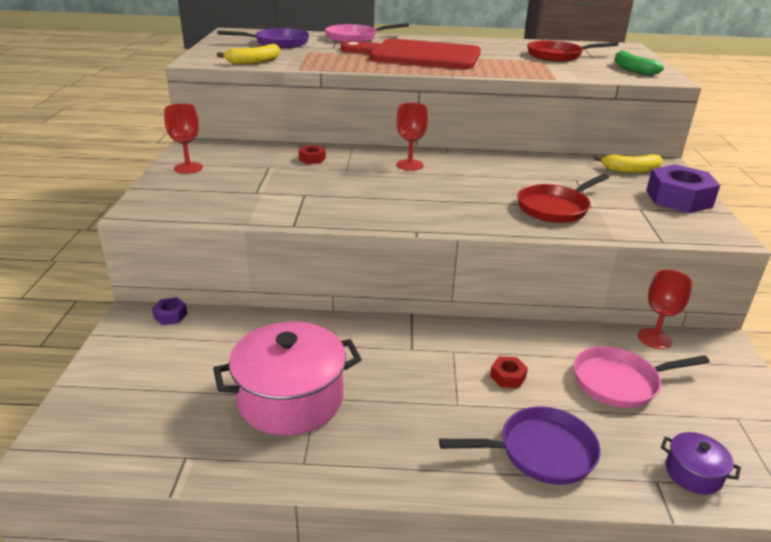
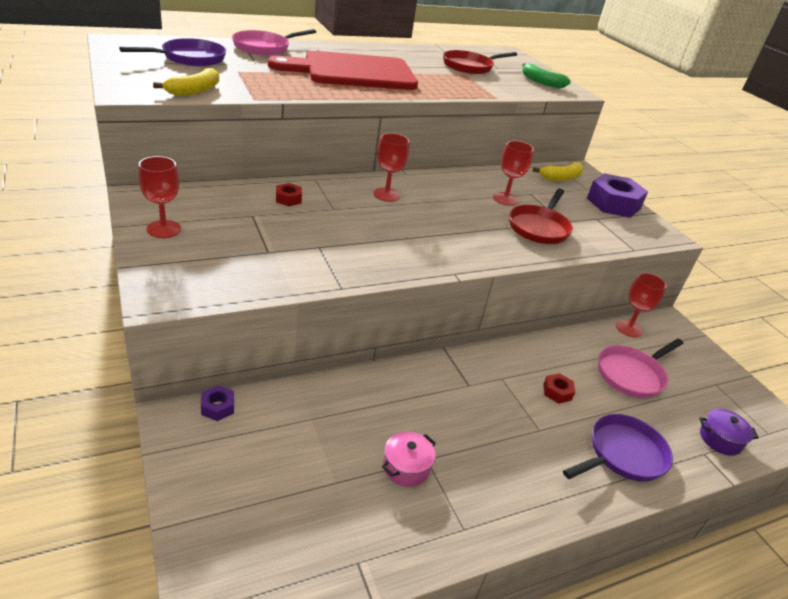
camera: 30 degrees left, 5 degrees up
(290, 399) = (406, 467): pink pot -> pink pot, size x0.46
(539, 181) = (505, 199): none -> red goblet

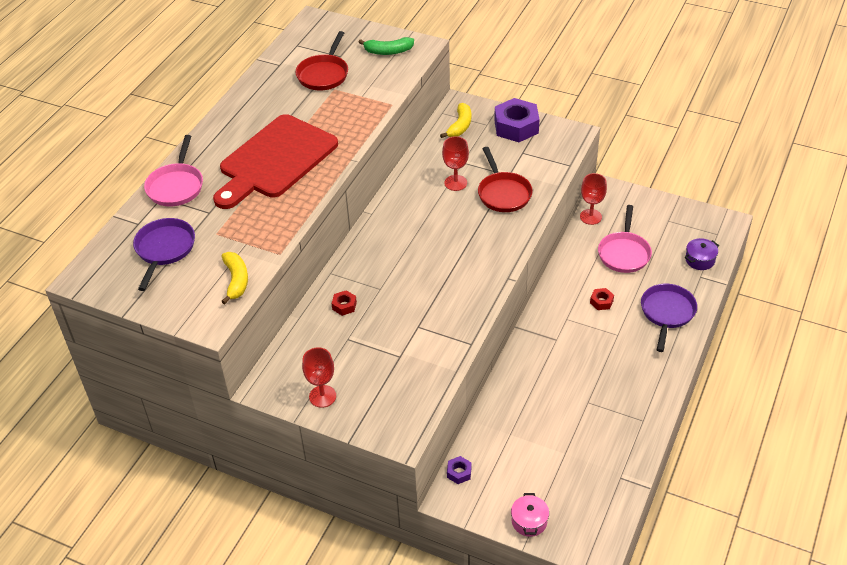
camera: 35 degrees left, 10 degrees up
(386, 195) = (389, 246): red goblet -> none
(406, 467) = (584, 415): pink pot -> pink pot (529, 521)

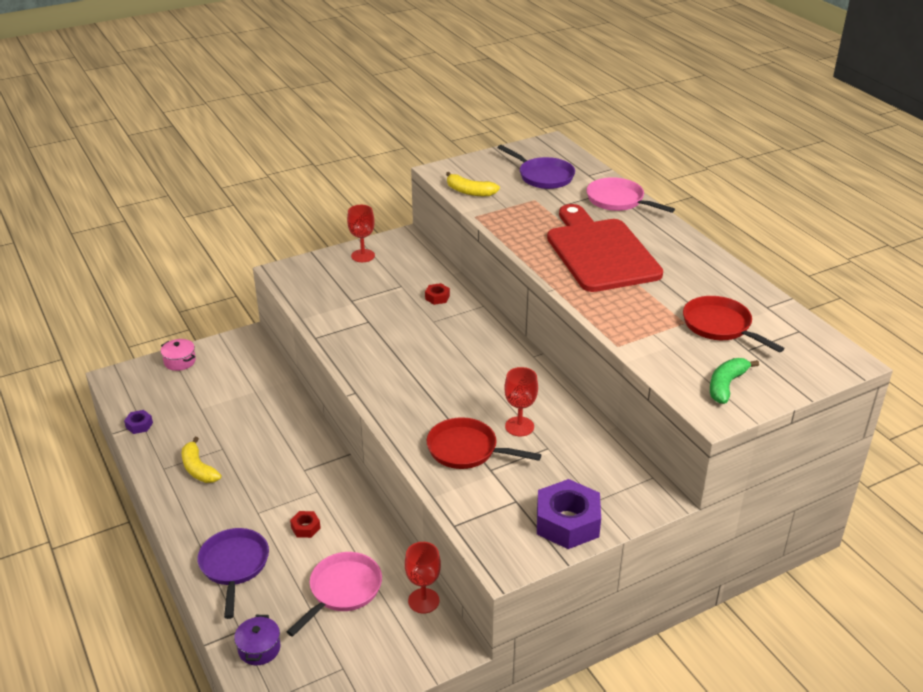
camera: 125 degrees right, 10 degrees down
(459, 472) = (260, 351): purple nut -> purple nut (139, 425)
(460, 126) = (613, 478): yellow banana -> yellow banana (198, 469)
(624, 253) = (342, 590): pink pan -> pink pan turned 75 degrees clockwise
(667, 313) = (234, 566): purple pan -> purple pan turned 150 degrees counterclockwise

